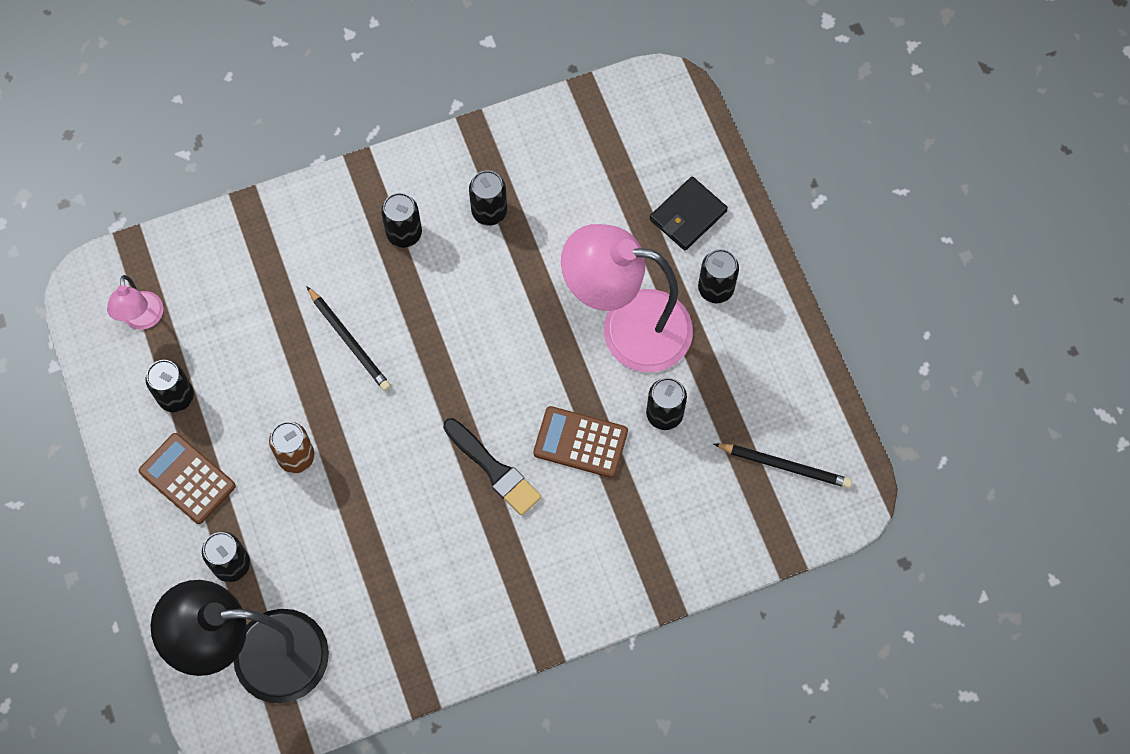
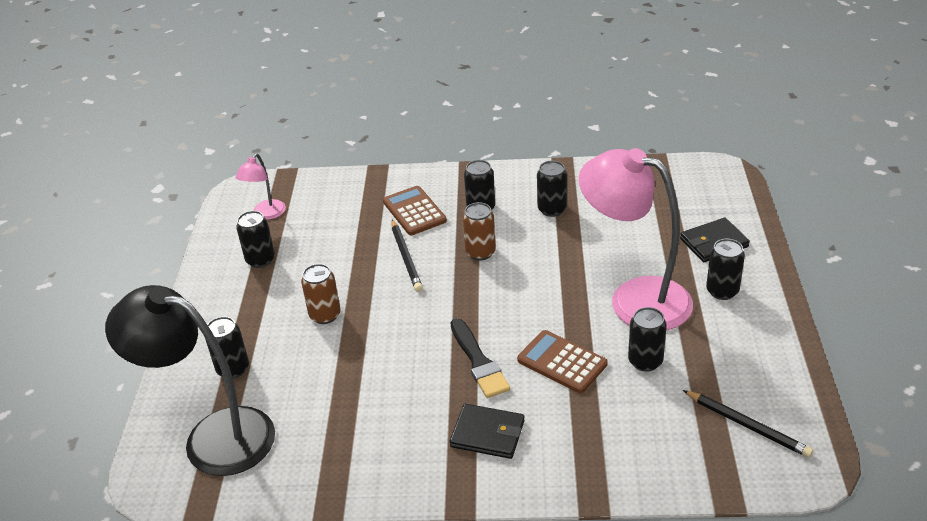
camera: 25 degrees right, 30 degrees down
(187, 478) = (236, 308): brown calculator -> brown calculator (414, 211)
(432, 307) = (480, 252): none -> brown can
(539, 559) = (488, 434): none -> black wallet

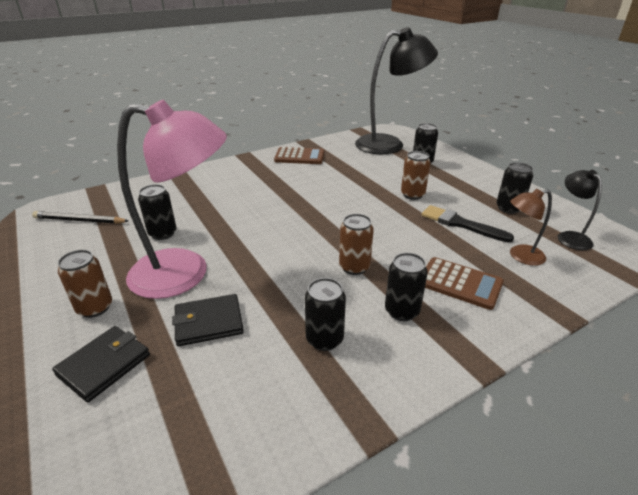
camera: 145 degrees right, 5 degrees down
(266, 214) = (569, 237): pink lamp -> black lamp
(335, 214) = (520, 256): none -> brown lamp
(406, 257) = (410, 243): black pencil -> none
(478, 362) = (284, 201): black brush -> black brush (461, 224)
(488, 434) = (251, 177): black wallet -> black wallet (208, 322)
(562, 362) = (226, 216): brown calculator -> brown calculator (299, 157)
(722, 291) = (95, 307): black can -> brown can

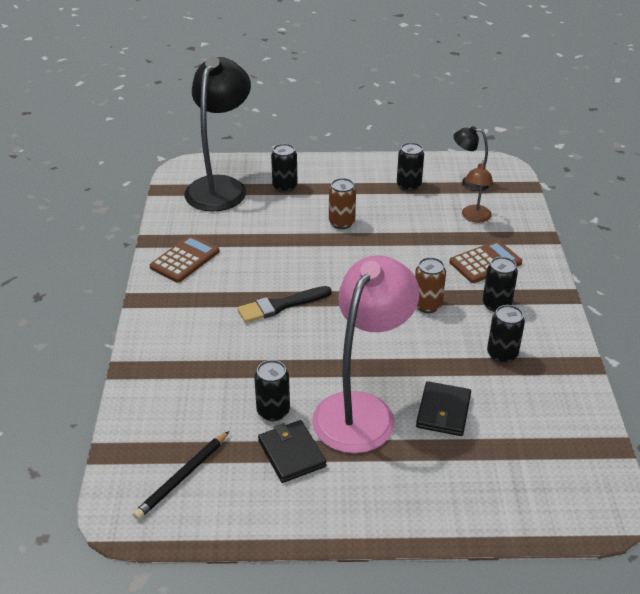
camera: 60 degrees left, 5 degrees up
(95, 307) = (374, 481): brown can -> none
(104, 365) = (458, 484): black wallet -> black wallet (291, 453)
(461, 224) = (411, 222): black brush -> black brush (281, 305)

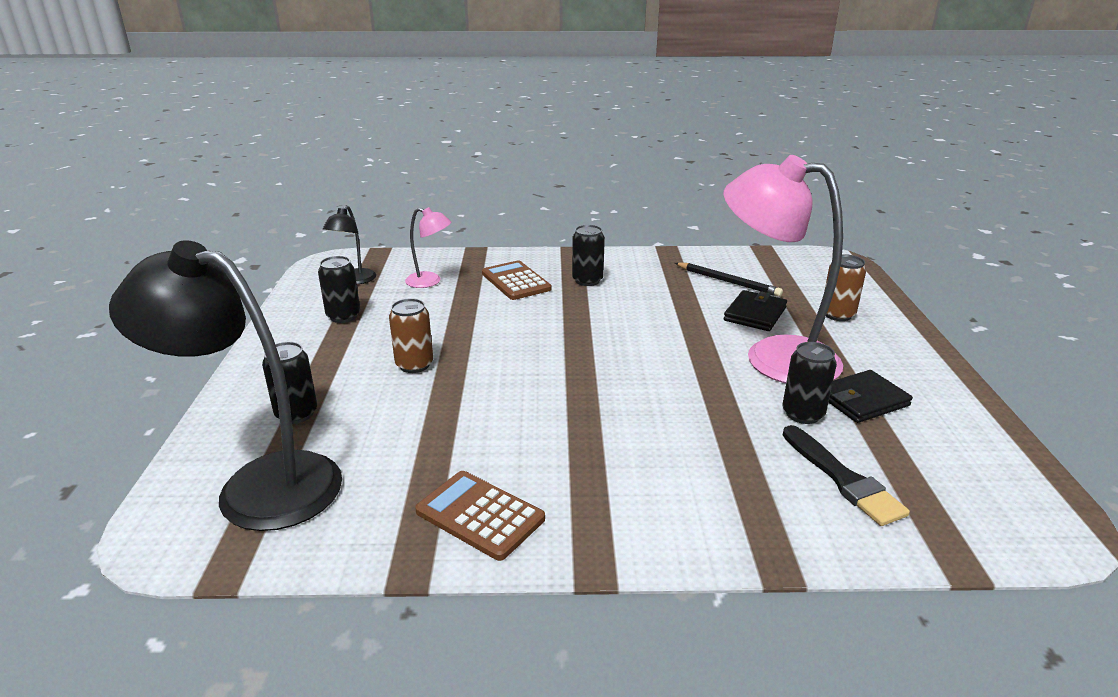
camera: 90 degrees left, 10 degrees down
(182, 477) = (952, 481): black pencil -> black pencil (728, 282)
(281, 305) = (599, 412): black brush -> black brush (843, 479)
(427, 305) = (591, 315): brown can -> brown can (837, 314)
(443, 411) = (755, 314): black wallet -> black wallet turned 75 degrees counterclockwise
(475, 218) = (430, 282): brown lamp -> pink lamp
(502, 354) = (663, 283): black can -> none

